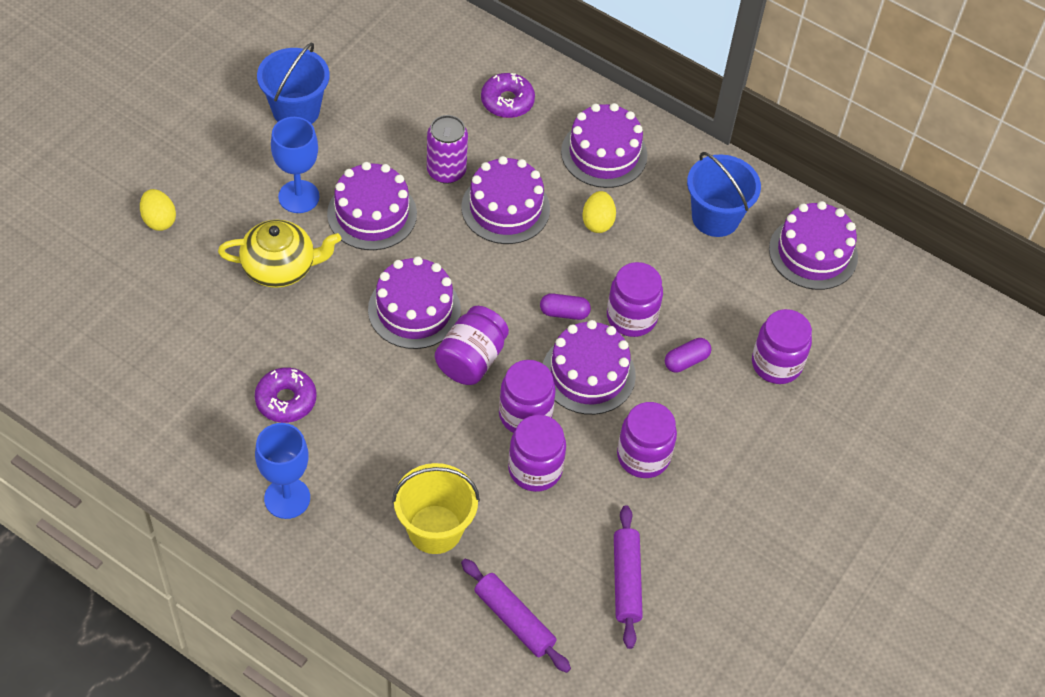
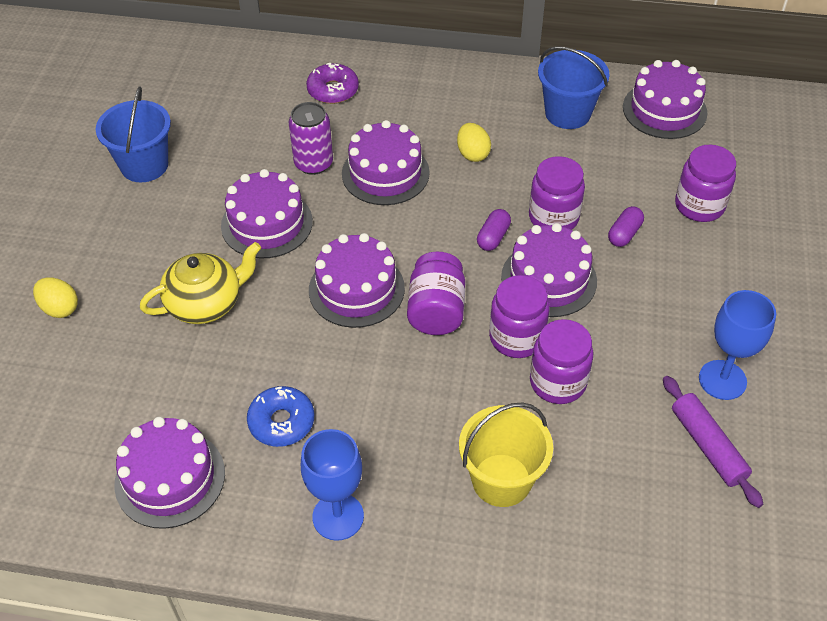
camera: 20 degrees left, 5 degrees down
(286, 400) = (281, 422): purple donut -> blue donut
(298, 197) = (188, 235): blue goblet -> blue goblet (722, 380)
(514, 620) = (632, 532): purple rolling pin -> none
(564, 313) = (493, 237): purple capsule -> purple capsule turned 45 degrees counterclockwise
(604, 153) = (442, 100): purple cake -> purple cake (170, 478)
(643, 456) = (644, 329): purple jar -> none

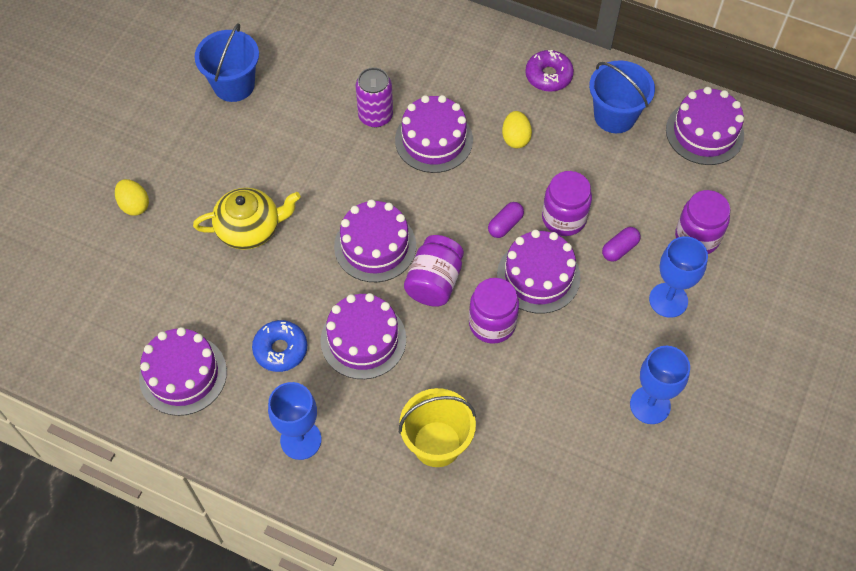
camera: 15 degrees right, 10 degrees up
(267, 223) = (319, 166): purple cake -> purple cake (363, 339)
(333, 90) = (414, 45): purple donut -> purple donut (548, 76)
(557, 382) = (512, 372): purple jar -> none
(696, 271) = (668, 300): none -> blue goblet
(708, 446) = (614, 459): purple rolling pin -> none

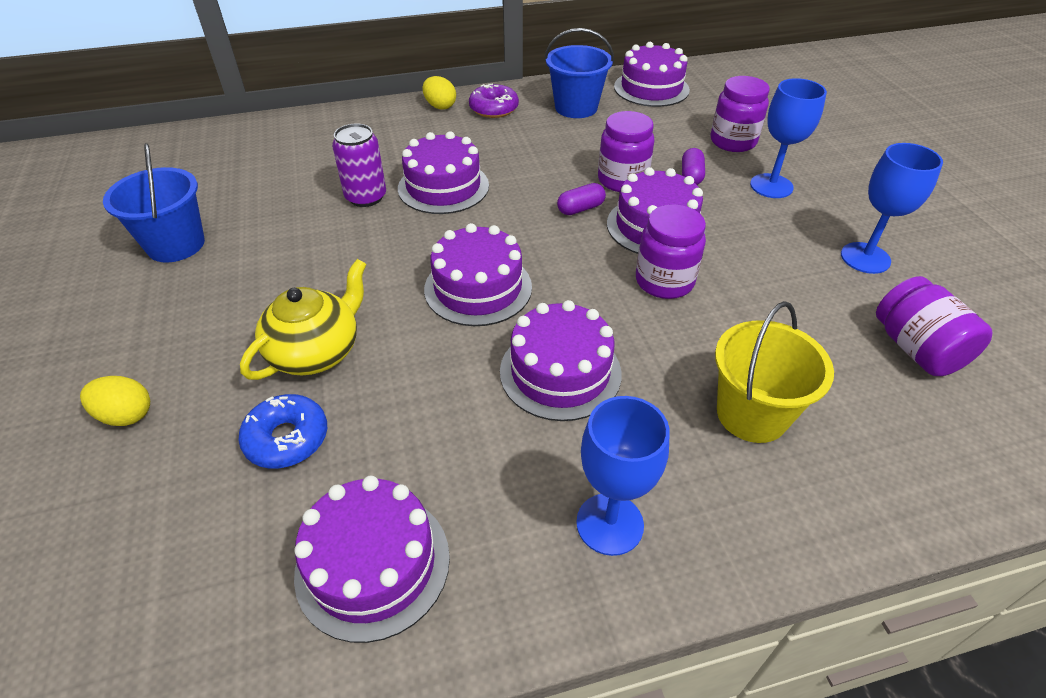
camera: 40 degrees left, 15 degrees down
(280, 349) = (477, 443): blue donut -> blue donut (287, 438)
(434, 282) = (571, 282): purple jar -> purple jar (916, 349)
(505, 225) = (580, 209): purple capsule -> purple capsule turned 60 degrees clockwise
(515, 138) = (515, 153): yellow egg -> yellow egg (440, 106)

